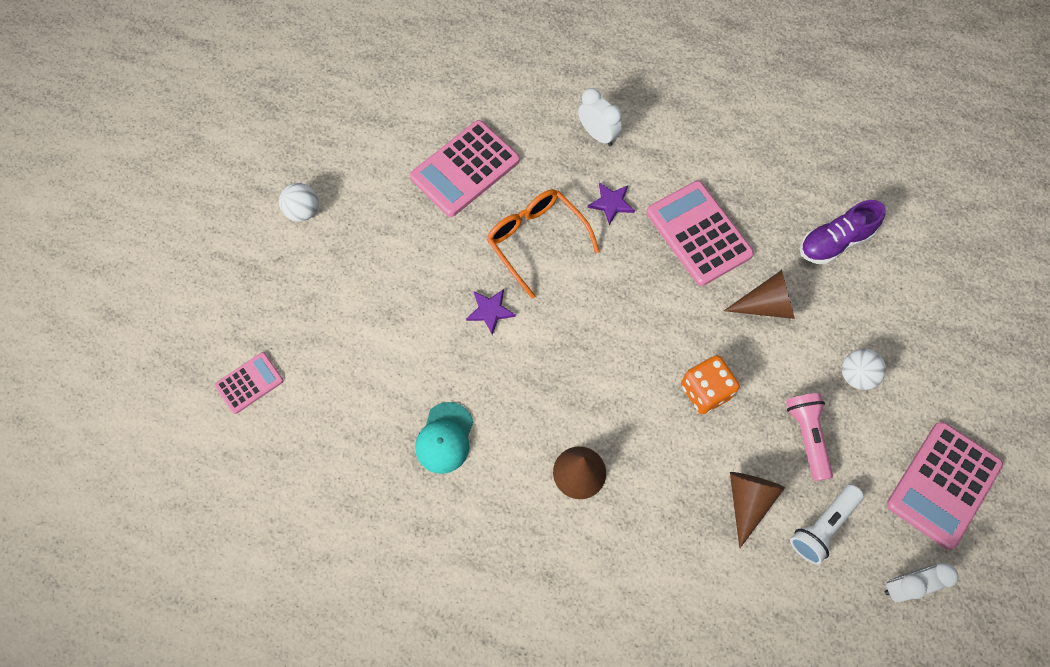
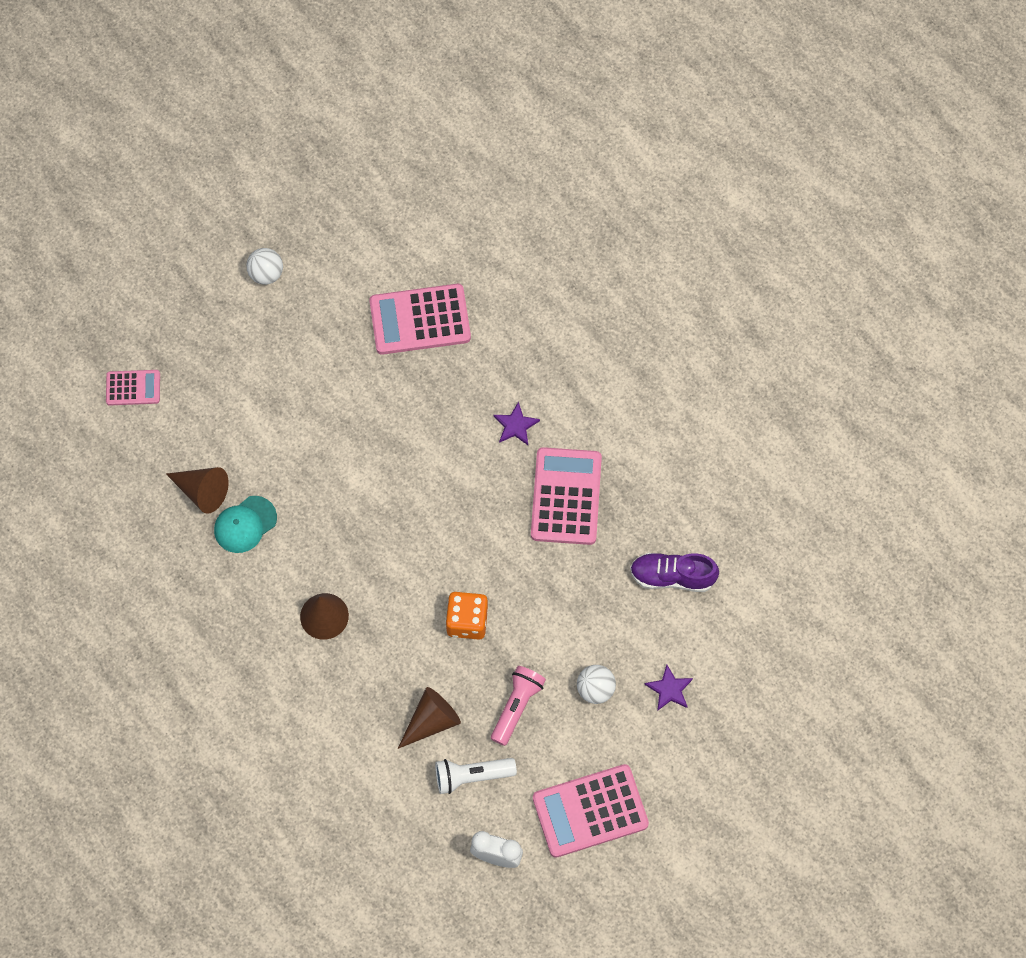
camera: 35 degrees right, 0 degrees up
(490, 311) = (351, 450): purple star -> purple star (669, 689)
(535, 240) = (430, 416): orange glasses -> none
(598, 134) = (552, 360): white clock -> none
(766, 305) = (571, 589): brown cone -> brown cone (202, 491)

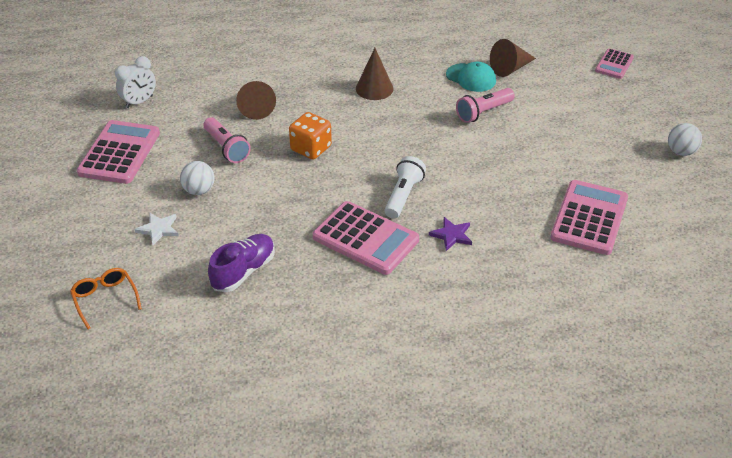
camera: 120 degrees right, 25 degrees down
(245, 524) = (471, 78): turquoise cap -> turquoise cap turned 135 degrees clockwise
(304, 482) = (483, 112): none -> pink flashlight
(472, 776) = (201, 111): white flashlight -> white flashlight (403, 195)
(669, 689) = (158, 229): purple star -> white star
(778, 672) = (105, 299): none -> orange glasses

